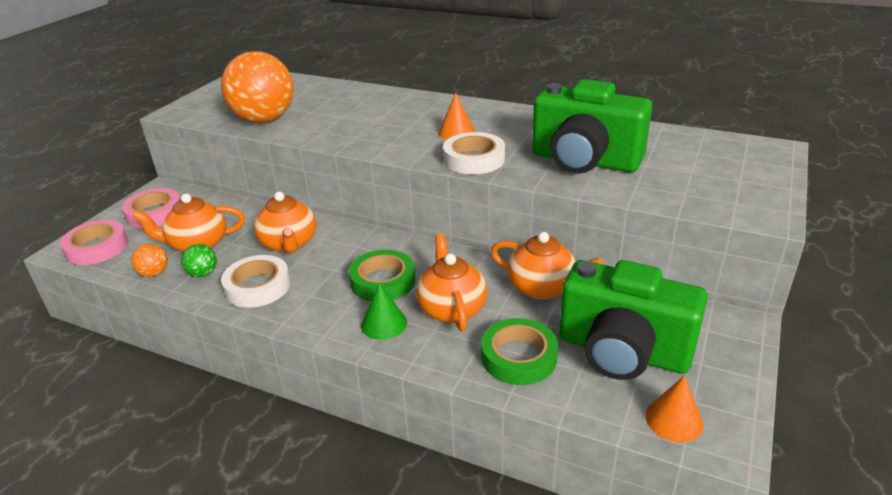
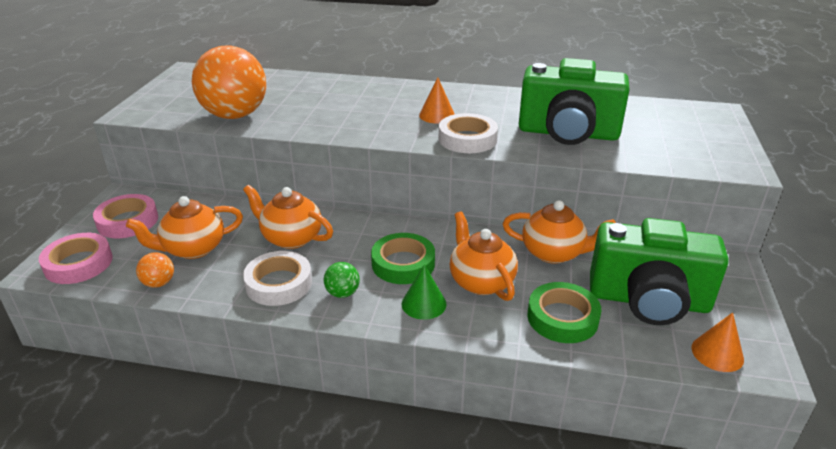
camera: 15 degrees left, 0 degrees up
(203, 274) = (213, 277): green ball -> green ball (342, 293)
(289, 244) = (291, 238): orange teapot -> orange teapot turned 150 degrees clockwise

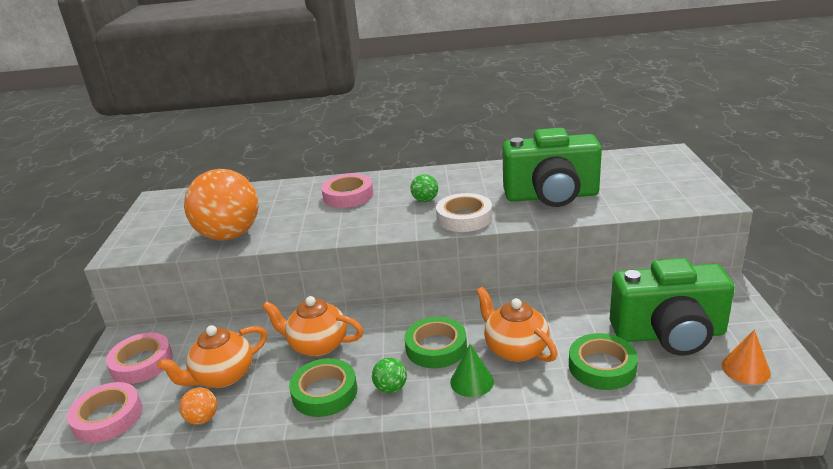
camera: 10 degrees left, 5 degrees down
(279, 283) = (324, 392): white tape -> green tape
(364, 98) = (348, 196): none -> pink tape
(437, 115) = (425, 200): orange cone -> green ball
(554, 253) = (569, 308): orange teapot -> none

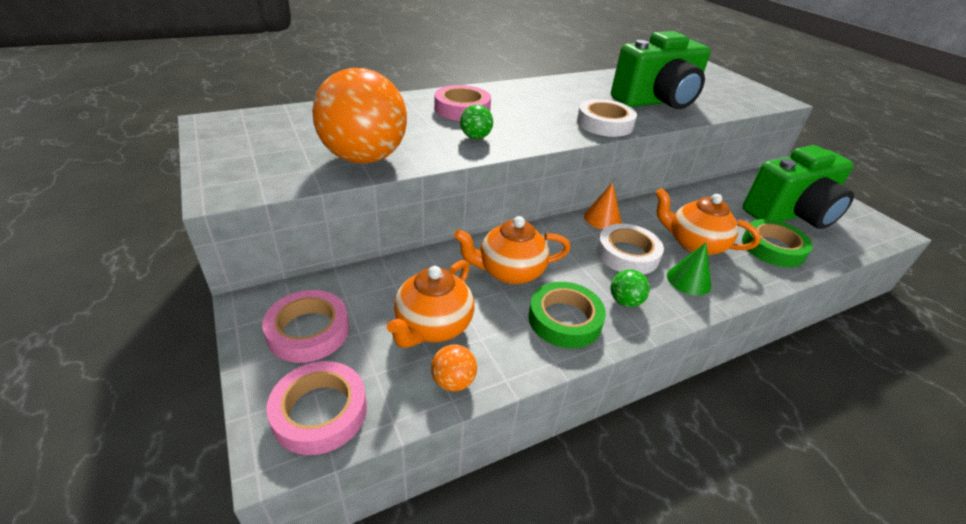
camera: 30 degrees left, 10 degrees up
(425, 200) = (548, 110): green ball -> green ball (475, 137)
(436, 347) = (627, 254): green tape -> white tape
(745, 369) = (863, 232): orange cone -> orange cone (602, 218)

